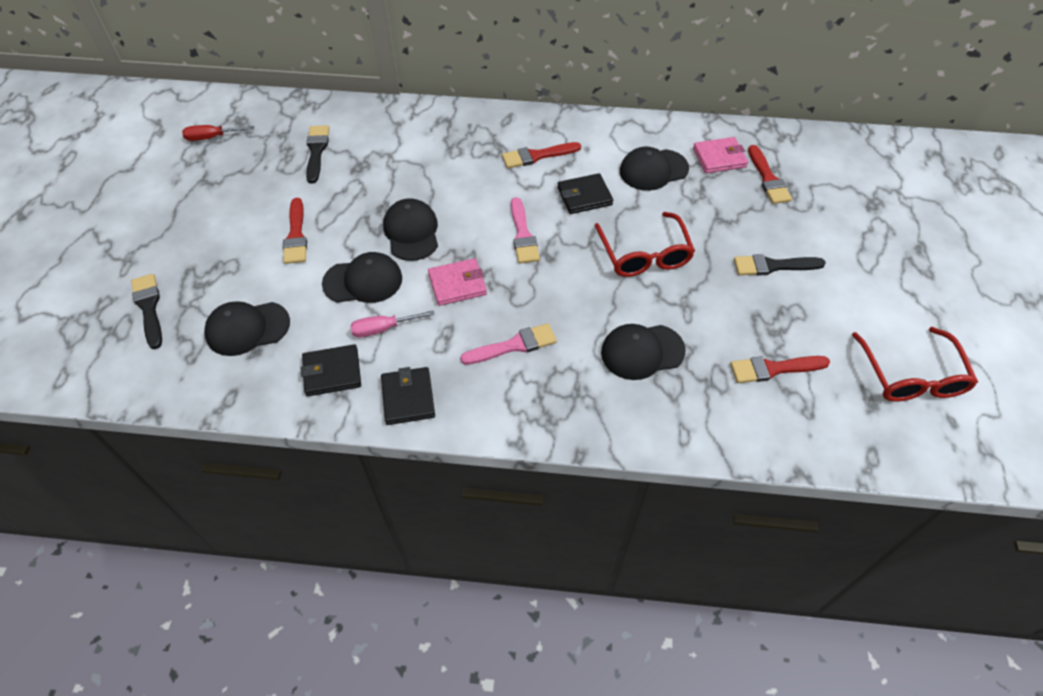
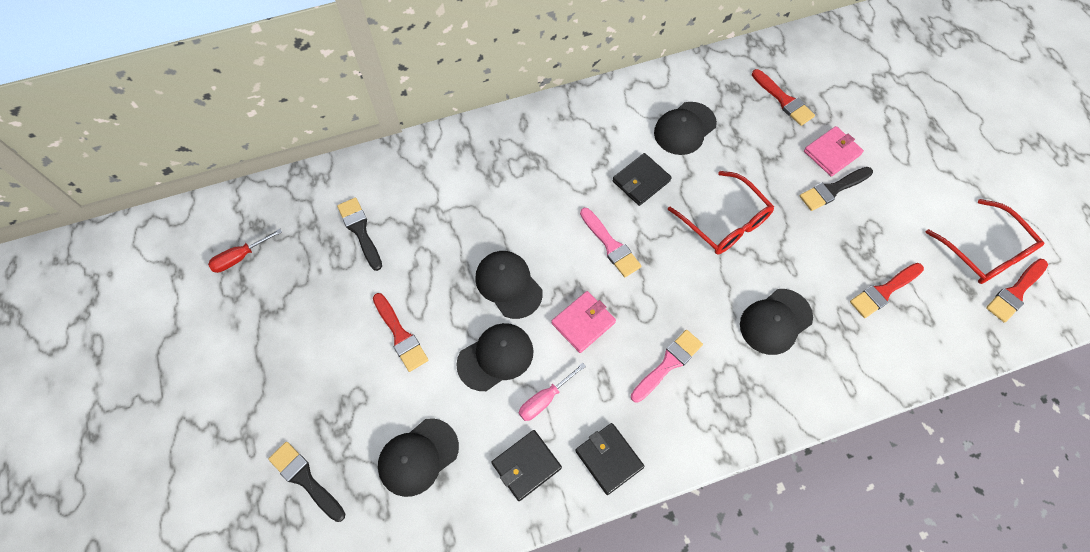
camera: 25 degrees left, 10 degrees up
(537, 156) = (574, 153): red brush -> red brush (1015, 292)
(719, 158) = (733, 93): pink wallet -> pink wallet (832, 153)

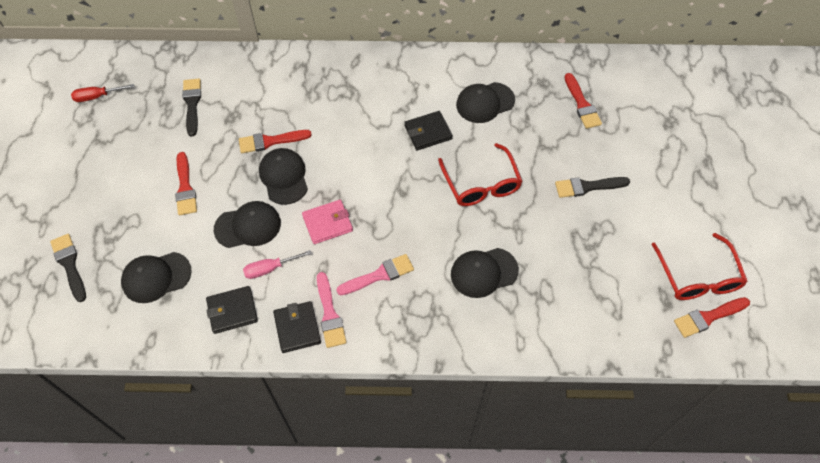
camera: 20 degrees right, 5 degrees down
(611, 245) = (378, 173): pink brush -> pink brush (330, 314)
(832, 153) = (602, 158): pink wallet -> none
(884, 291) = (589, 279): red brush -> red brush (270, 141)

